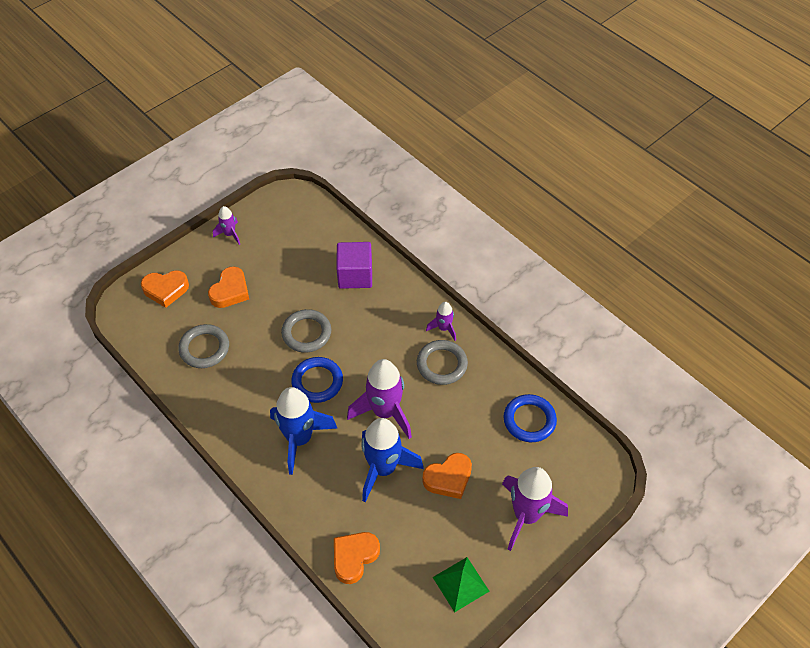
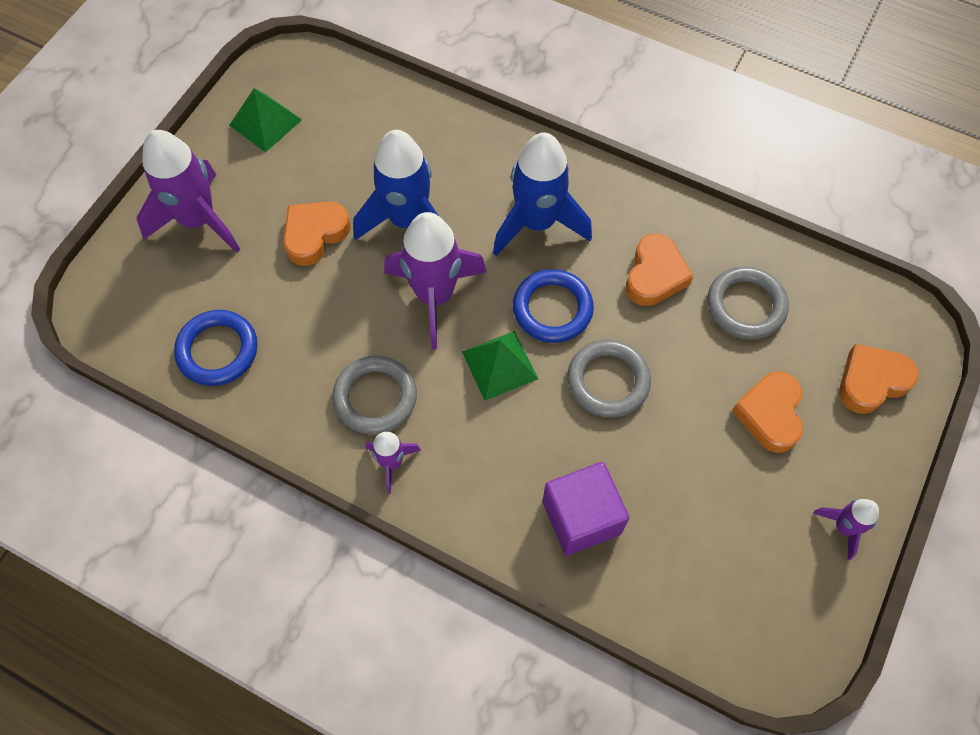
camera: 160 degrees right, 10 degrees up
(354, 557) = (403, 112): orange heart -> orange heart (655, 275)
(363, 360) = (500, 365): none -> green pyramid

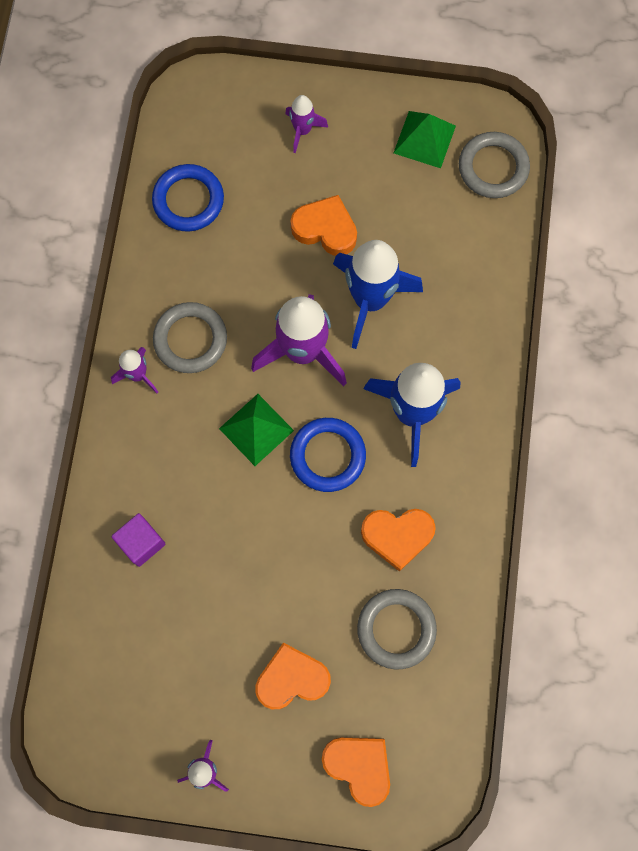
camera: 70 degrees right, 10 degrees up
(198, 220) = (302, 130): purple rocket -> purple rocket, size x0.50
(581, 517) = (141, 542): purple cube -> purple cube, size x0.66
(608, 381) = (274, 526): grey ring -> grey ring (493, 168)

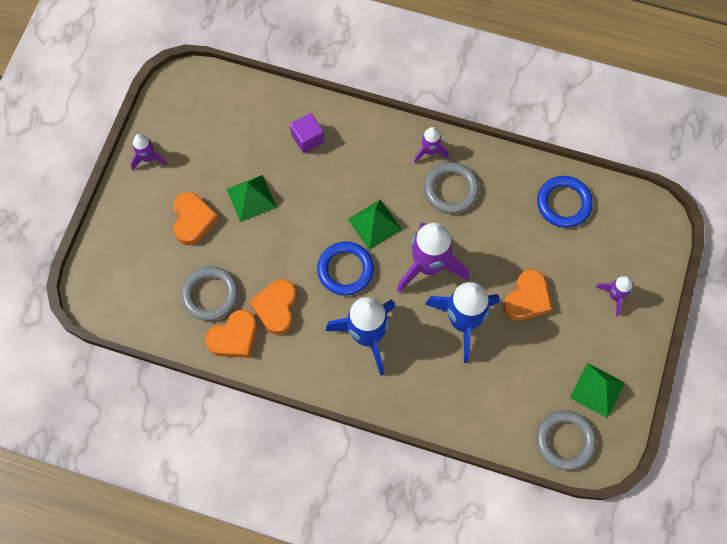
camera: 100 degrees right, 5 degrees down
(244, 603) = (251, 198): none -> green pyramid
(359, 766) = (125, 253): orange heart -> orange heart (234, 337)

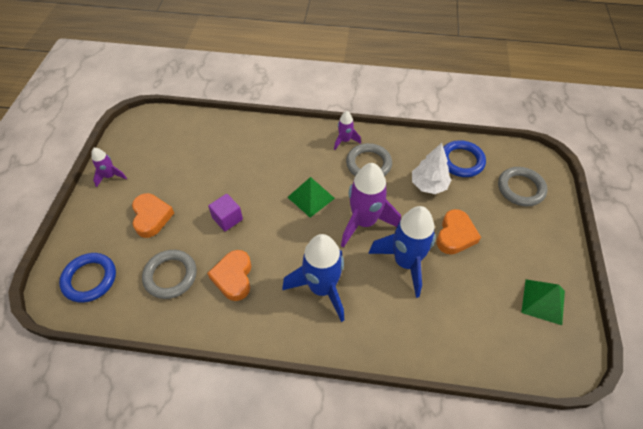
camera: 10 degrees left, 15 degrees down
(234, 337) = (196, 310): orange heart -> none
(251, 198) = (202, 193): green pyramid -> none
(307, 138) = (245, 145): purple cube -> purple cube (227, 219)
(345, 270) = (292, 236): blue ring -> blue ring (90, 279)
(515, 230) = (428, 185): none -> white tree
(565, 441) = (531, 353): grey ring -> grey ring (520, 188)
(615, 296) = (528, 221): purple rocket -> none

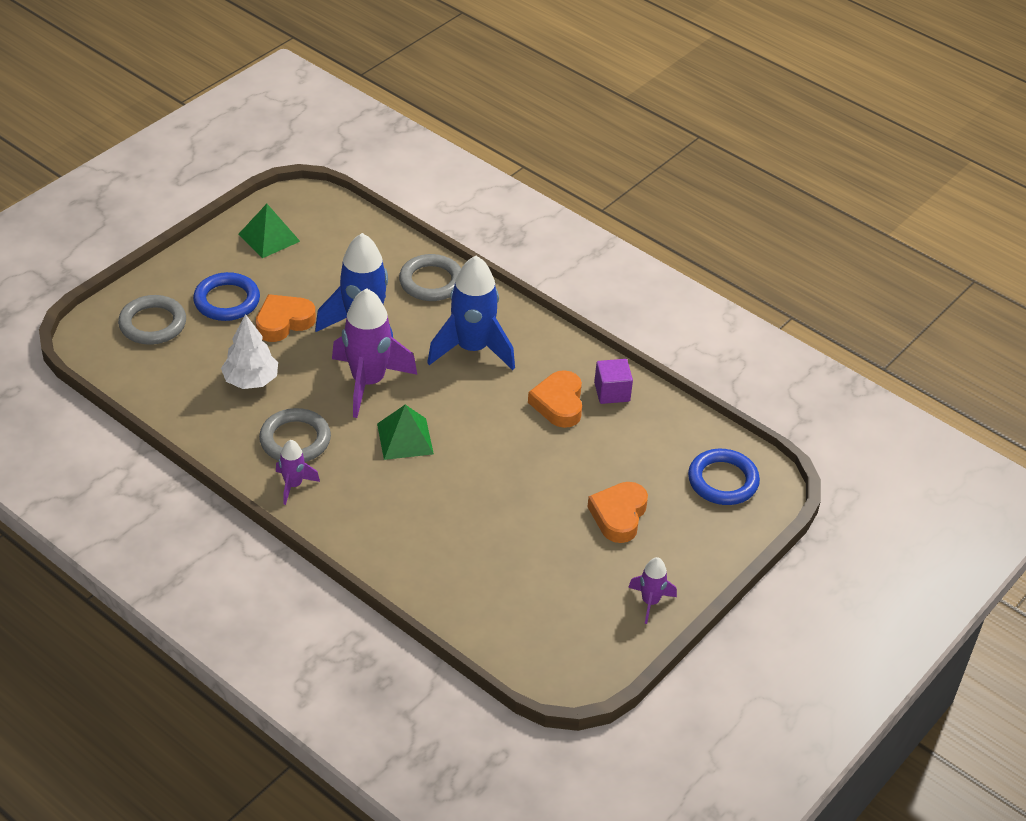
camera: 150 degrees left, 10 degrees down
(170, 276) = (628, 439): grey ring -> grey ring (431, 282)
(227, 219) = (525, 466): purple cube -> purple cube (612, 392)
(233, 277) = (558, 403): orange heart -> orange heart turned 150 degrees clockwise
(461, 161) = (178, 384): blue ring -> blue ring (227, 301)

